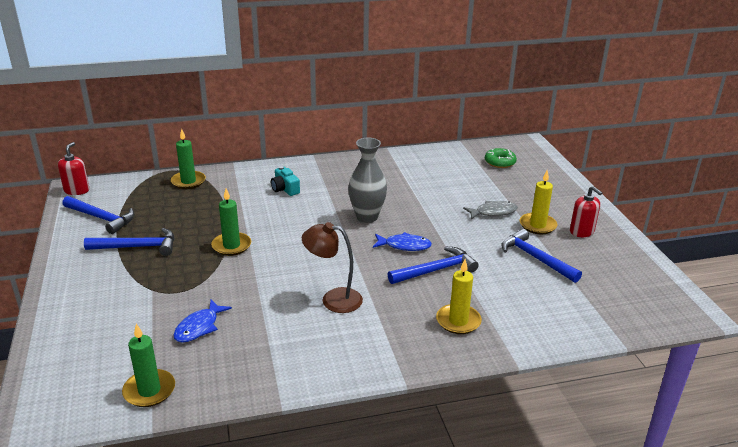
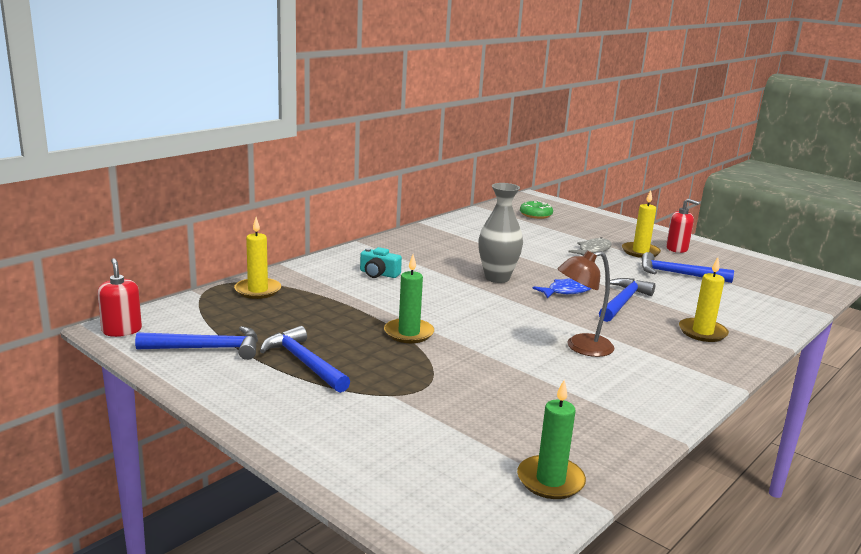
camera: 35 degrees left, 10 degrees down
(137, 247) = (304, 362): blue hammer -> blue hammer turned 90 degrees counterclockwise
(188, 181) = (258, 290): green candle -> yellow candle
(199, 327) = (500, 410): blue fish -> none

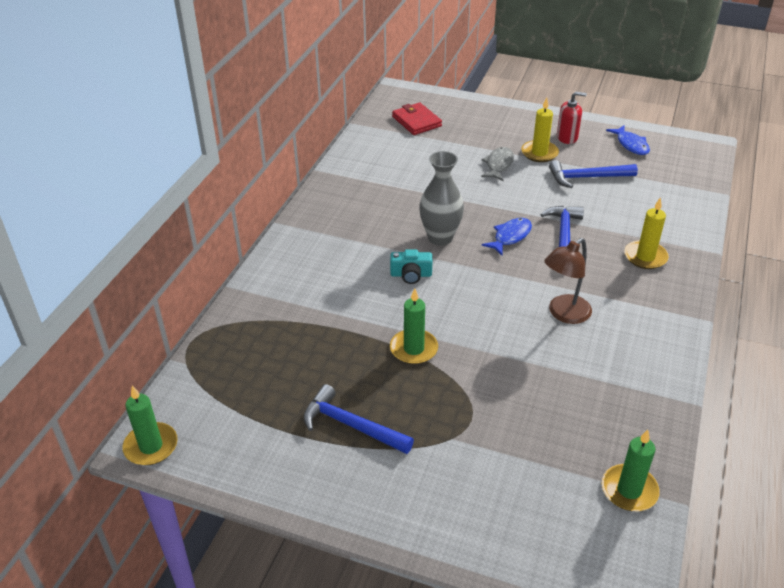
camera: 20 degrees left, 20 degrees up
(122, 330) = (151, 446): red soap dispenser -> green candle
(207, 348) = (252, 440): blue hammer -> none
(258, 290) = (236, 337): yellow candle -> none
(378, 274) = (331, 269): turquoise camera -> turquoise camera (411, 274)
(535, 215) = (416, 121): green donut -> red wallet
(742, 265) = (631, 145): none -> blue fish

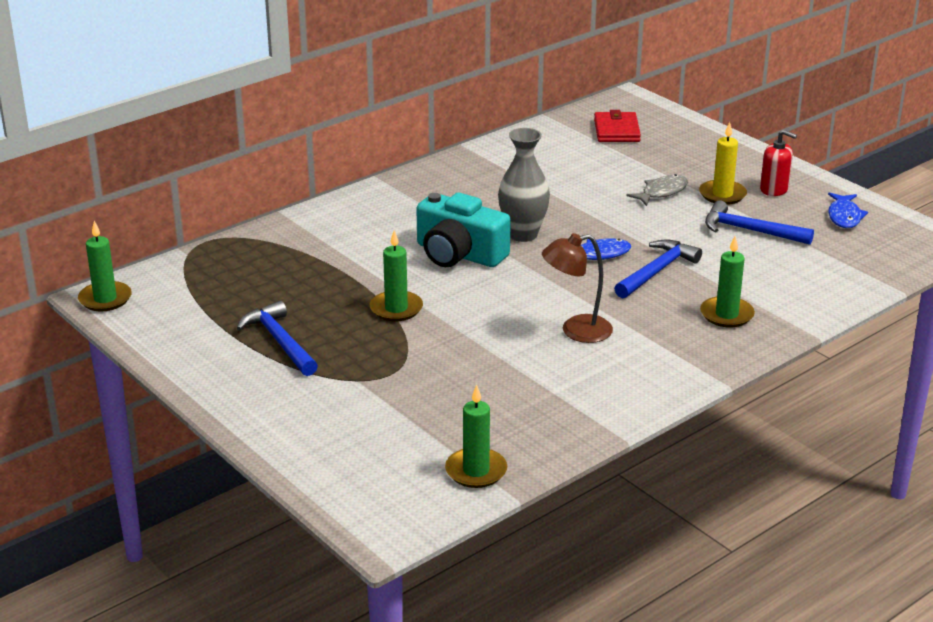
camera: 30 degrees right, 10 degrees down
(411, 274) = (459, 254): turquoise camera -> turquoise camera, size x1.96
(645, 257) = (726, 315): yellow candle -> green candle

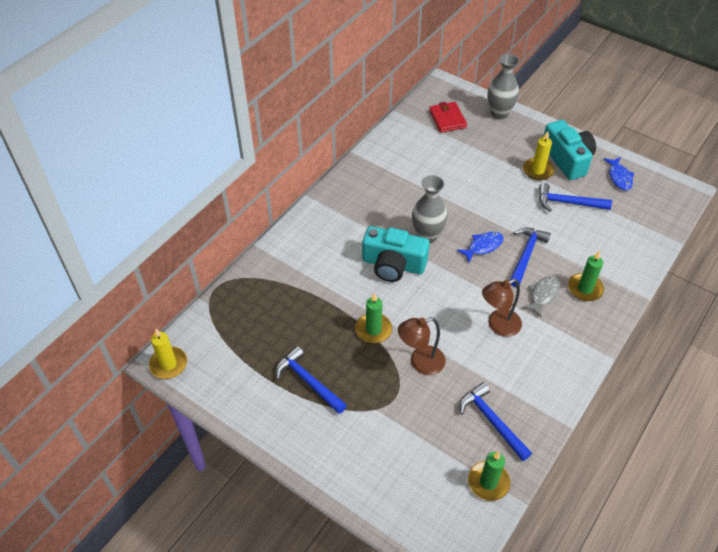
camera: 15 degrees left, 20 degrees up
(105, 299) = (168, 364): green candle -> yellow candle
(444, 348) = (420, 363): none -> brown lamp
(514, 416) = (492, 421): none -> blue hammer
(662, 192) = (499, 175): grey fish -> grey fish (543, 295)
(696, 134) = (499, 113): none -> grey vase
(774, 189) = (567, 159): red soap dispenser -> turquoise camera

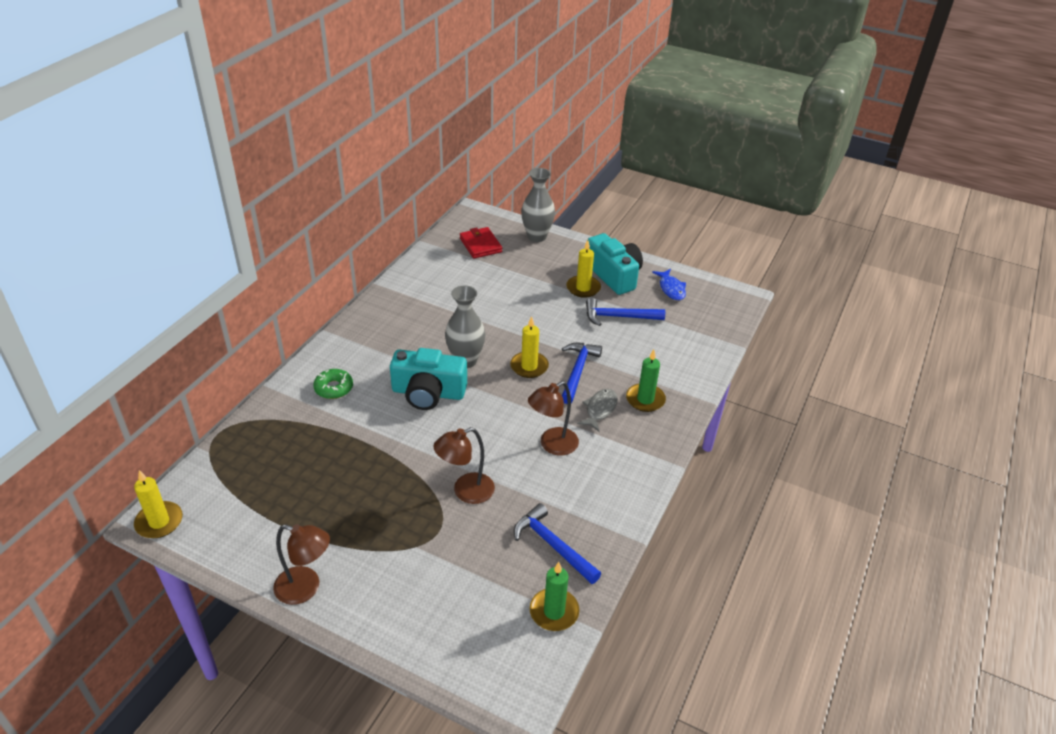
camera: 10 degrees left, 10 degrees down
(284, 437) = (306, 588): none -> brown lamp
(308, 381) = (333, 524): blue hammer -> none
(313, 253) = (334, 388): none -> green donut
(373, 329) = (409, 462): green candle -> none
(483, 246) = (529, 366): blue fish -> yellow candle

